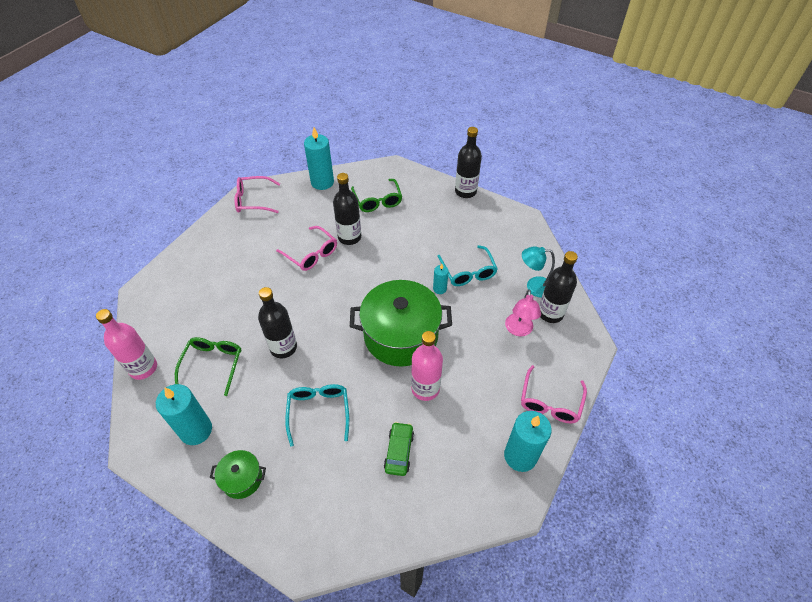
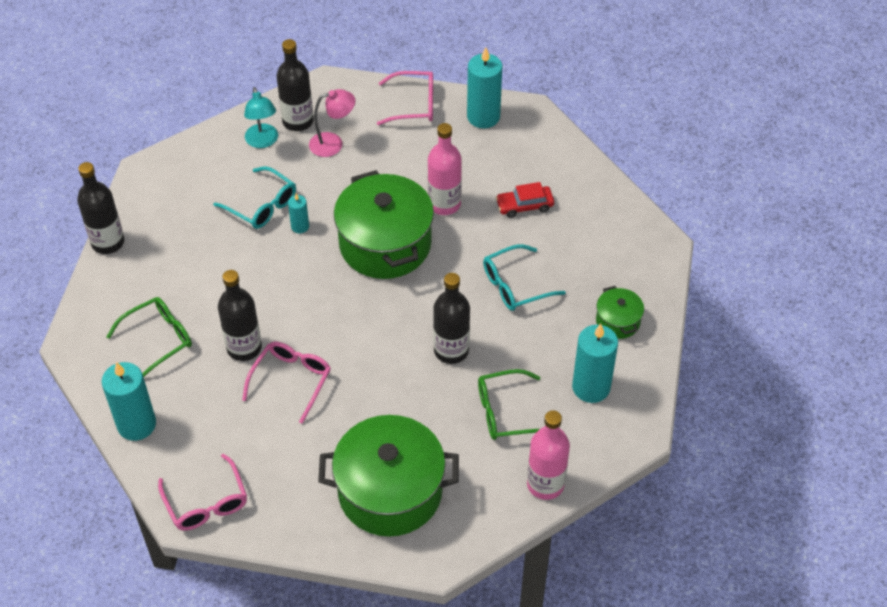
camera: 110 degrees left, 0 degrees up
(201, 281) = (390, 491): none -> green pot
(399, 451) = (524, 206): green car -> red car
(468, 272) = (262, 206): turquoise glasses -> turquoise glasses turned 75 degrees clockwise

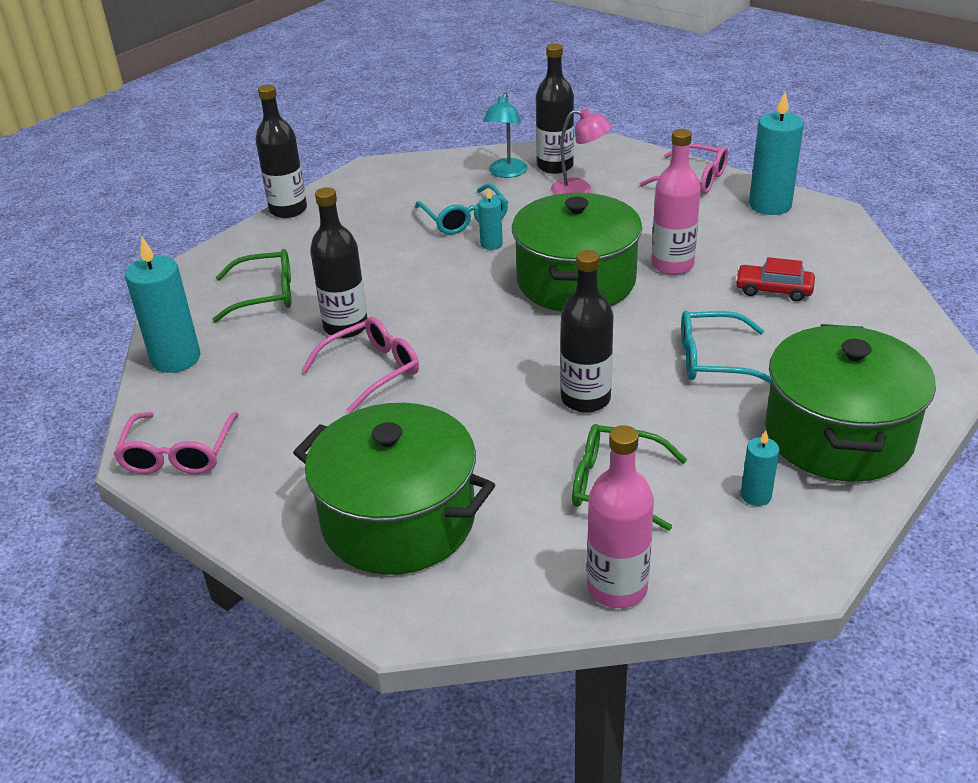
camera: 30 degrees right, 15 degrees down
(591, 387) = (756, 496): turquoise candle -> turquoise candle, size x0.51
(617, 321) = (838, 435): green pot -> green pot, size x2.16

